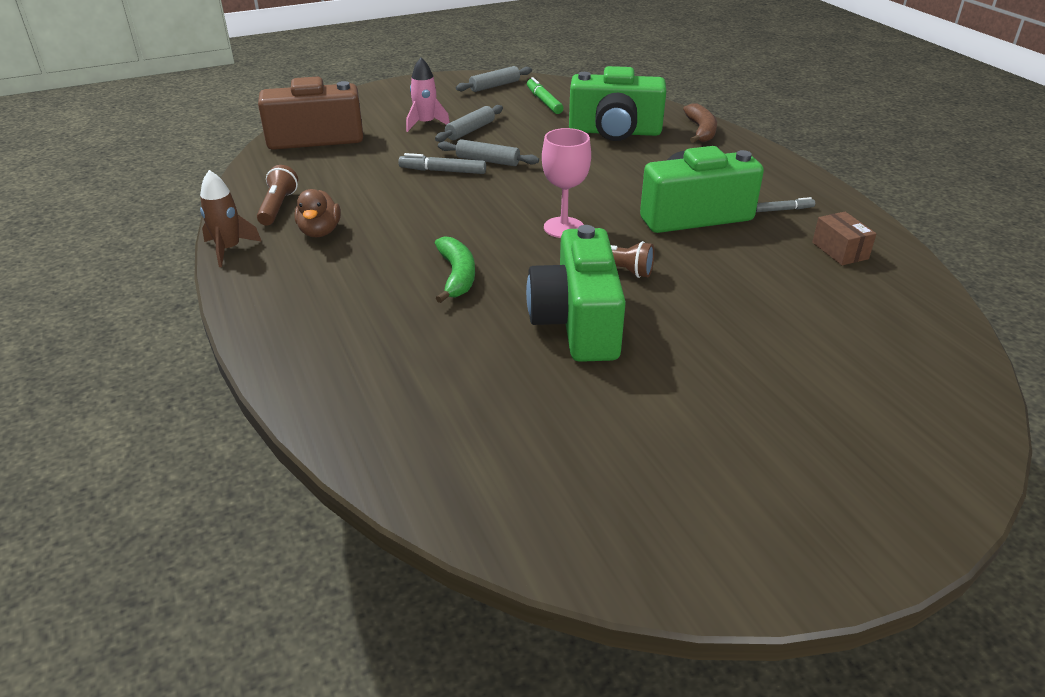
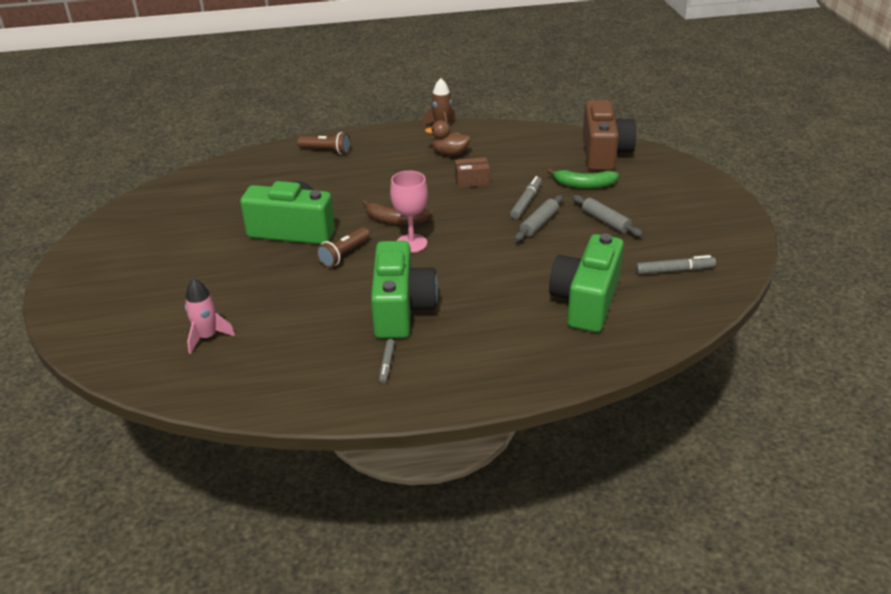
camera: 105 degrees right, 0 degrees up
(278, 207) = (491, 140): brown flashlight -> brown flashlight (326, 151)
(425, 124) = (625, 201): pink rocket -> pink rocket (207, 337)
(456, 276) = (370, 195): green banana -> green banana (584, 185)
(494, 86) = (721, 246): grey rolling pin -> none
(544, 101) = (674, 270): green marker -> grey marker
(700, 131) = (576, 360): brown banana -> brown banana (395, 220)
(840, 250) = (305, 374): brown box -> brown box (472, 181)

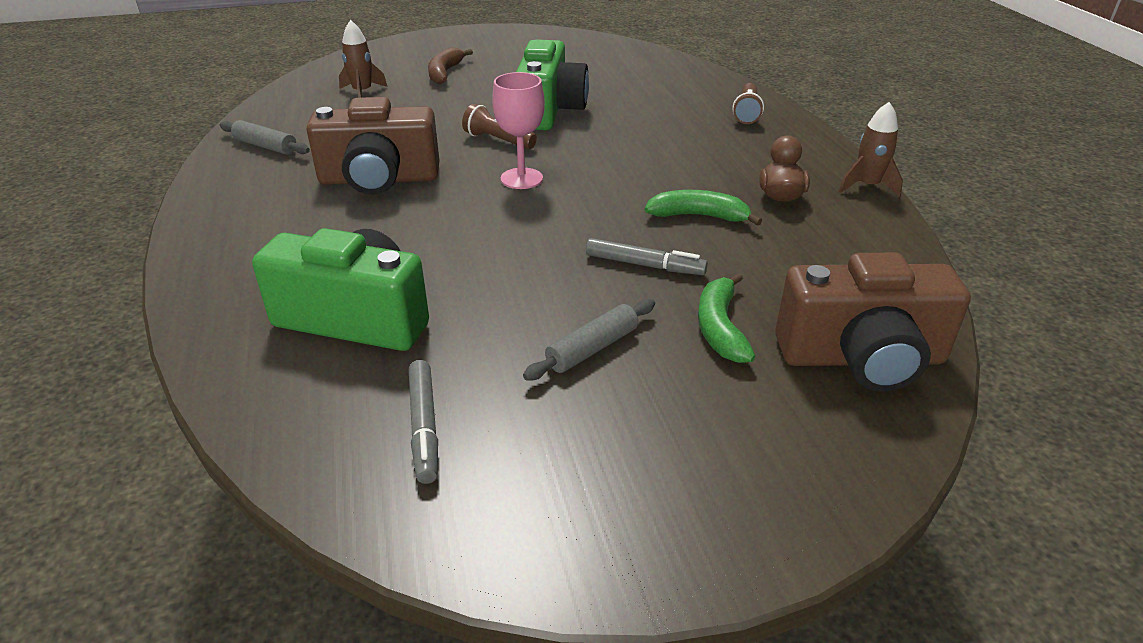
camera: 85 degrees right, 0 degrees up
(207, 337) = (362, 92): pink rocket -> brown rocket
(387, 364) = (280, 177): grey marker -> none
(395, 220) = (578, 165): brown banana -> brown banana (445, 73)
(401, 309) = (379, 179): green camera -> brown camera
(472, 181) = (699, 216): brown box -> green banana
(539, 223) = (578, 277): grey rolling pin -> grey rolling pin (265, 146)

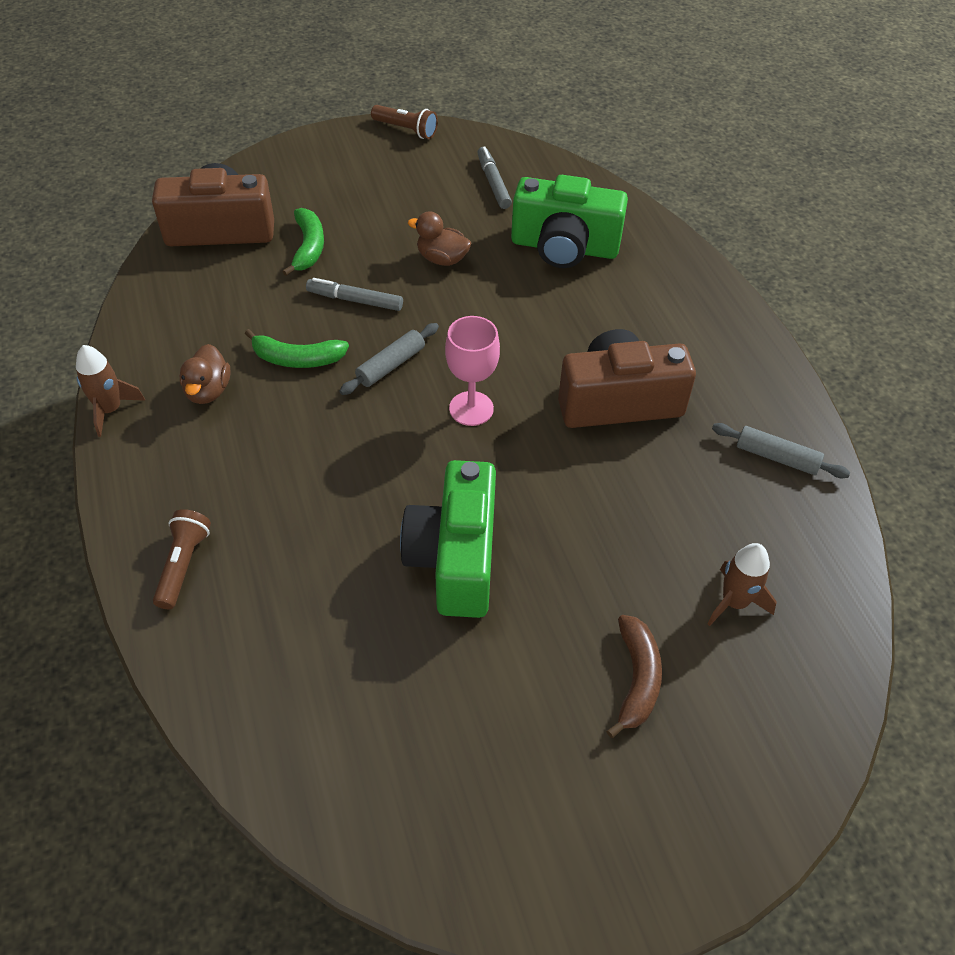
camera: 175 degrees right, 15 degrees up
(498, 141) = (510, 480): brown flashlight -> brown flashlight (406, 130)
(531, 308) = (442, 259): none -> brown duck
(592, 348) = (398, 230): grey rolling pin -> grey rolling pin (391, 365)

